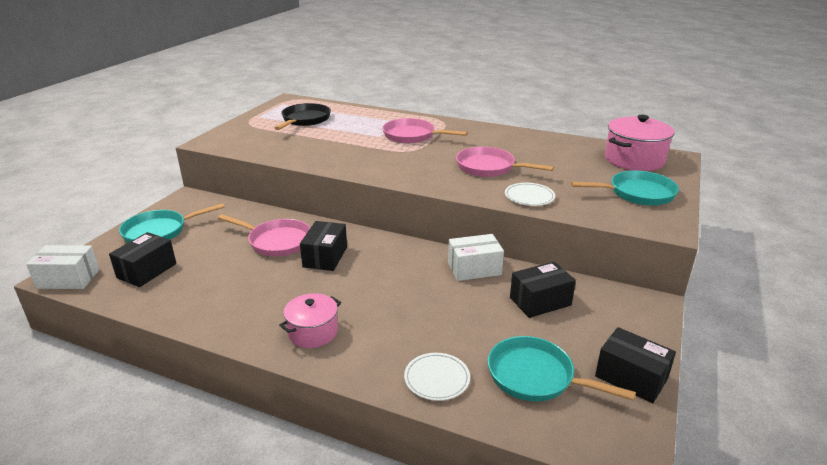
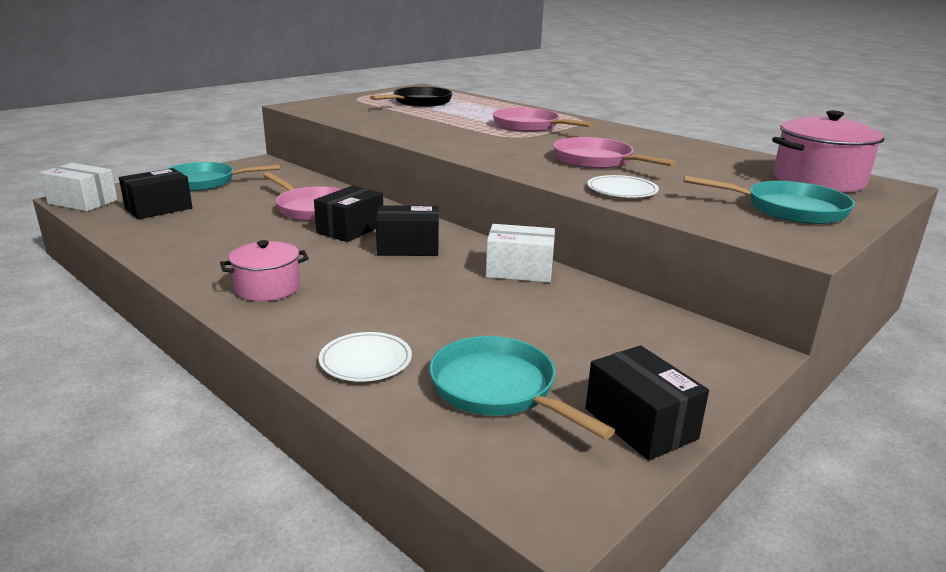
camera: 20 degrees right, 5 degrees down
(540, 301) = (578, 317): black box -> black box (408, 247)

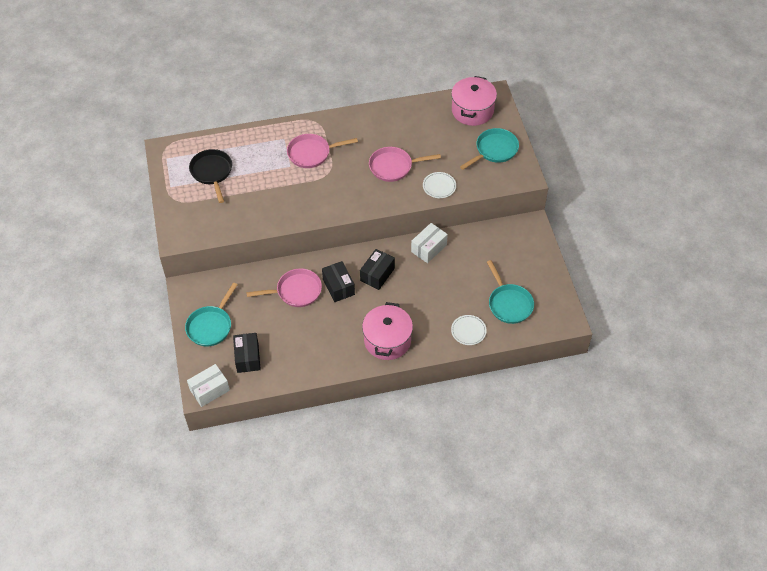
camera: 55 degrees left, 30 degrees up
(268, 288) = (387, 340): pink pot -> pink pot, size x1.60
(498, 389) = (509, 304): turquoise pan -> turquoise pan turned 105 degrees counterclockwise
(640, 423) = (548, 280): black box -> none

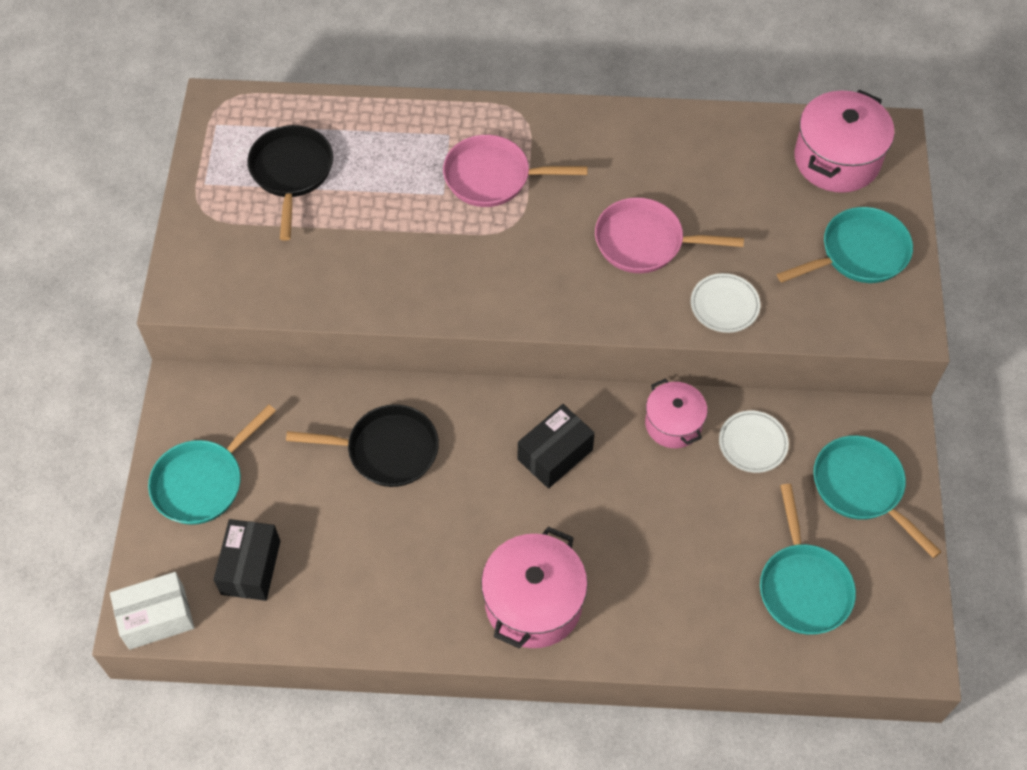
camera: 15 degrees right, 5 degrees up
(296, 291) = (386, 450): pink pan -> black pan
(338, 287) = (471, 461): black box -> none
(429, 248) = (673, 424): white box -> pink pot
(468, 331) = (703, 625): white plate -> white plate (753, 443)
(523, 256) = (861, 488): none -> turquoise pan

